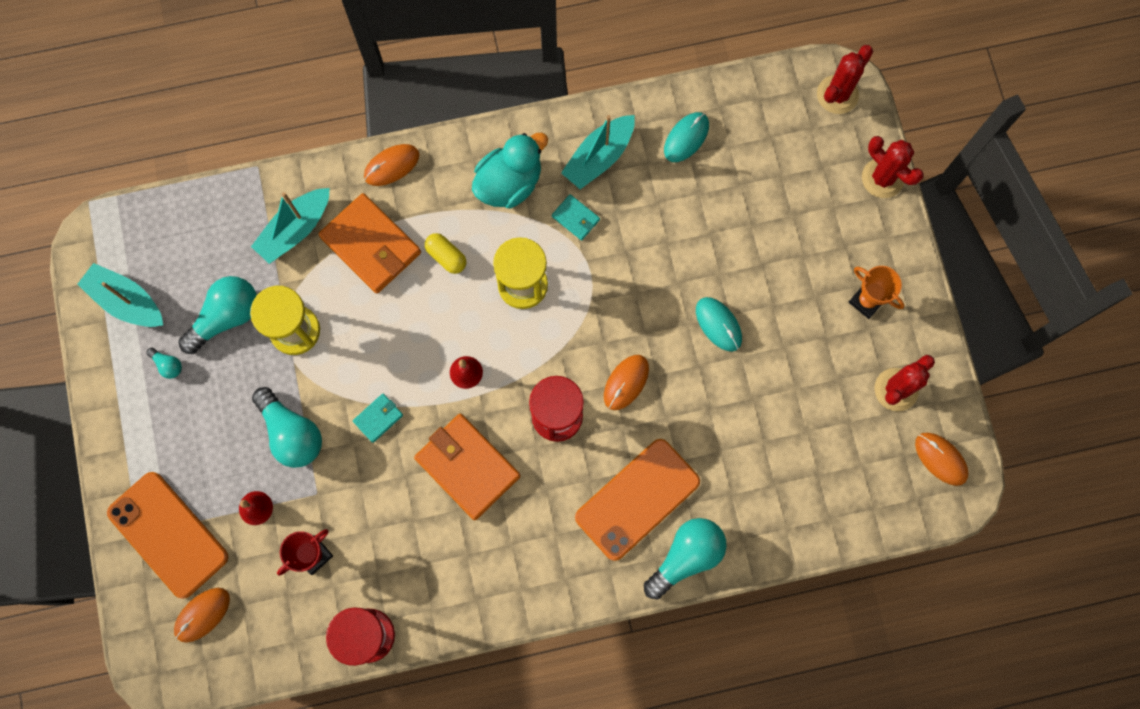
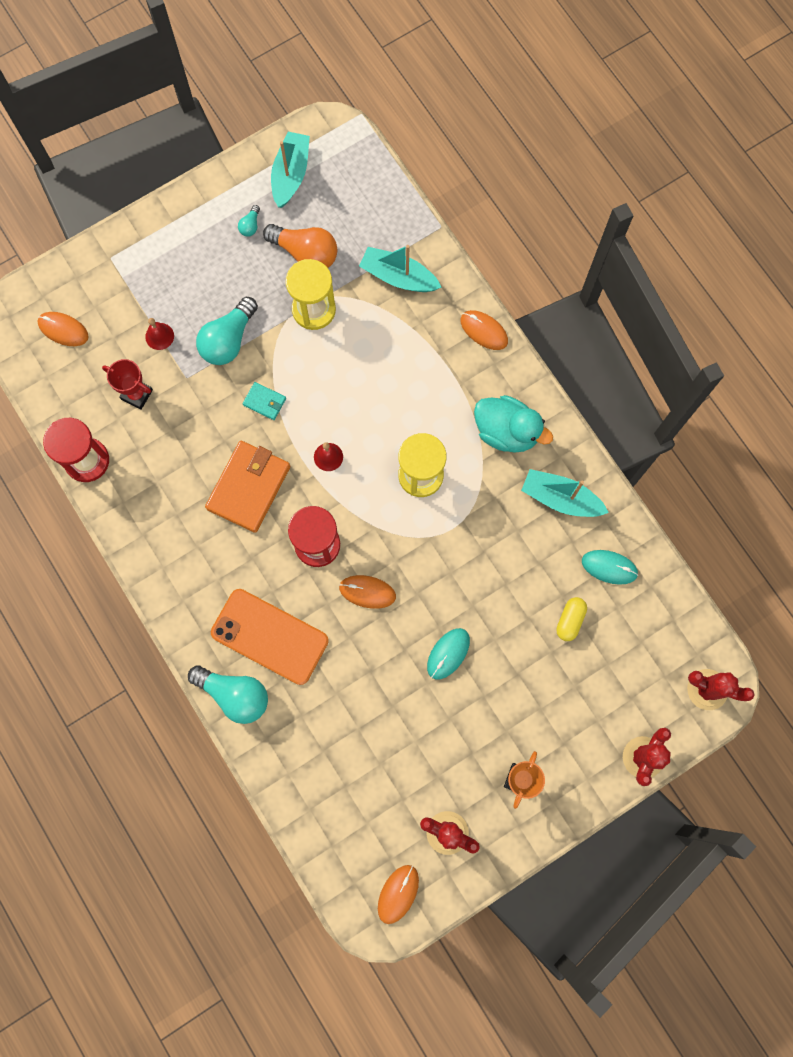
camera: 70 degrees right, 0 degrees up
(168, 534) = (117, 280): orange phone -> none
(226, 317) = (305, 253): turquoise light bulb -> orange light bulb
(371, 245) = (408, 341): orange wallet -> none
(446, 256) = (421, 404): yellow capsule -> yellow capsule (570, 620)
(575, 218) = (497, 498): turquoise wallet -> none

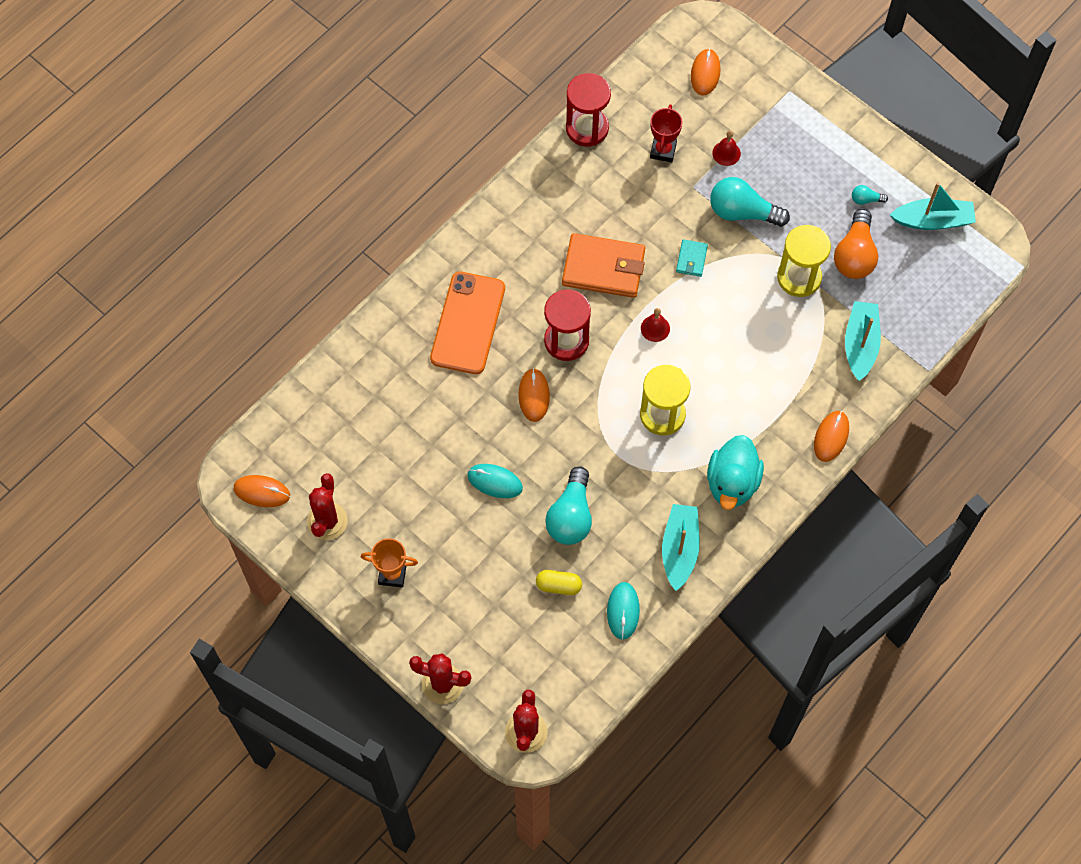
camera: 75 degrees right, 10 degrees down
(234, 694) = (406, 308): turquoise light bulb -> turquoise light bulb (571, 516)

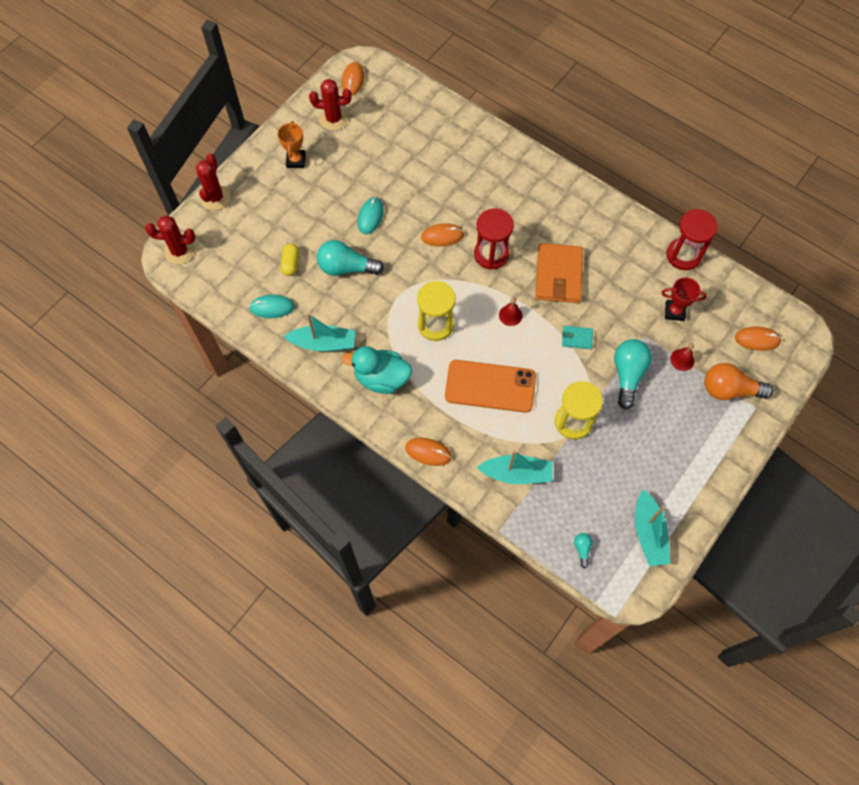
camera: 85 degrees right, 0 degrees up
(468, 323) = (497, 189): orange phone -> orange phone (490, 386)
(854, 255) = (602, 466): orange light bulb -> orange light bulb (729, 390)
(866, 199) = (659, 474): turquoise light bulb -> turquoise light bulb (582, 549)

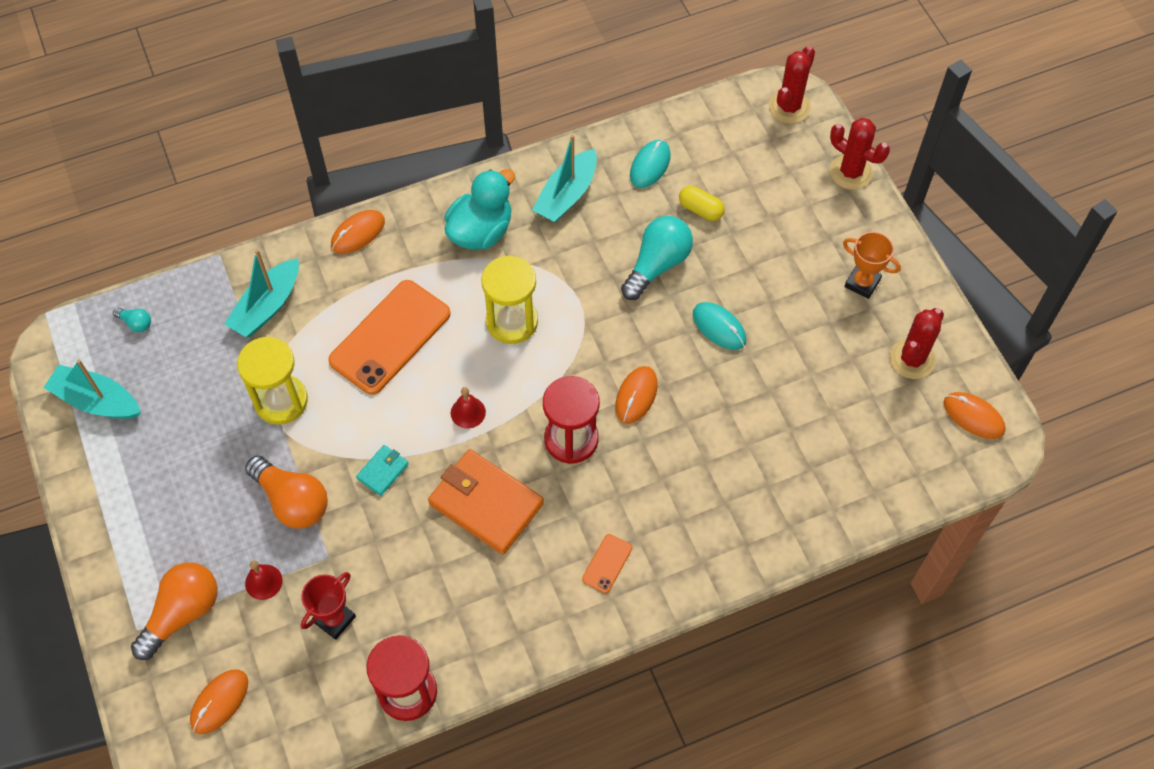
camera: 120 degrees right, 5 degrees down
(550, 202) = (607, 563): none -> orange phone
(628, 375) = (292, 501): turquoise light bulb -> orange light bulb

